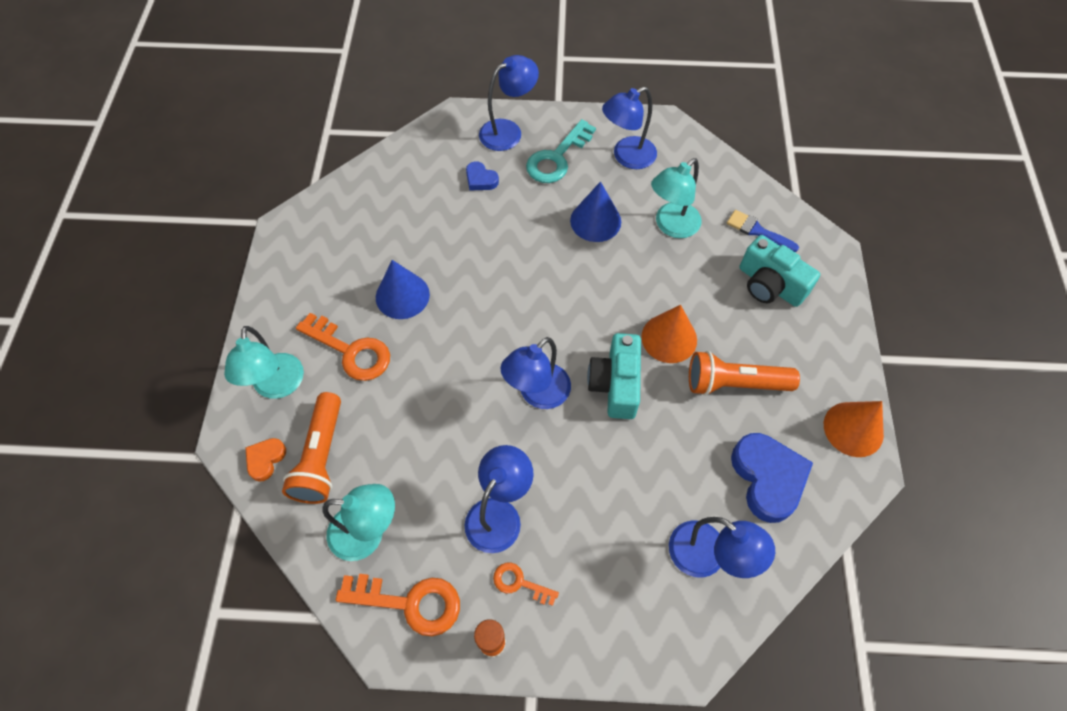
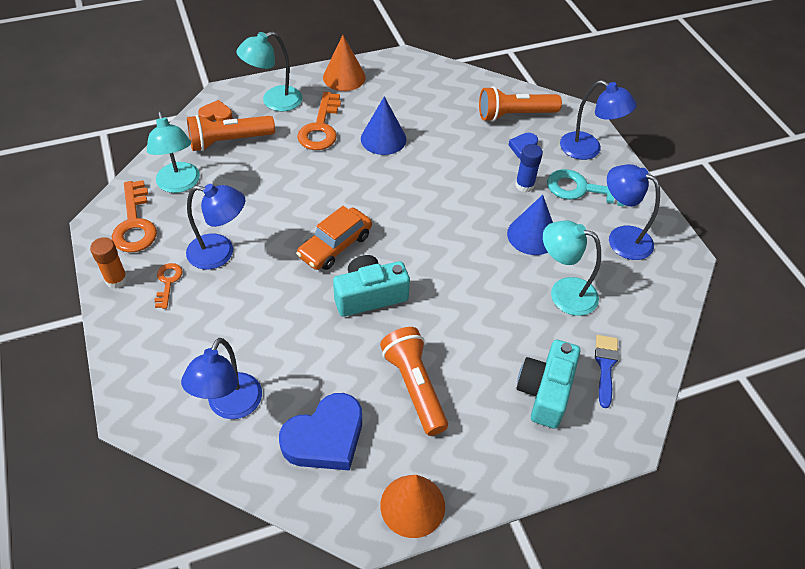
camera: 65 degrees right, 10 degrees down
(430, 167) = (514, 115): none -> orange flashlight
(530, 200) = (524, 185): none -> blue glue stick
(537, 394) = (335, 246): blue lamp -> orange car
(669, 338) = (437, 322): orange cone -> orange cone (344, 77)

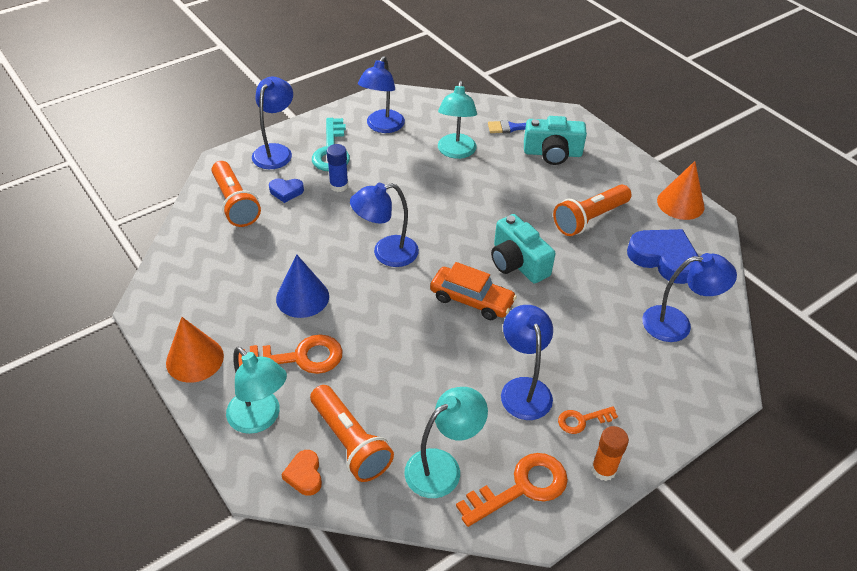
camera: 105 degrees left, 5 degrees down
(417, 200) = (386, 253): none -> blue lamp
(532, 235) = (400, 175): blue cone -> none

